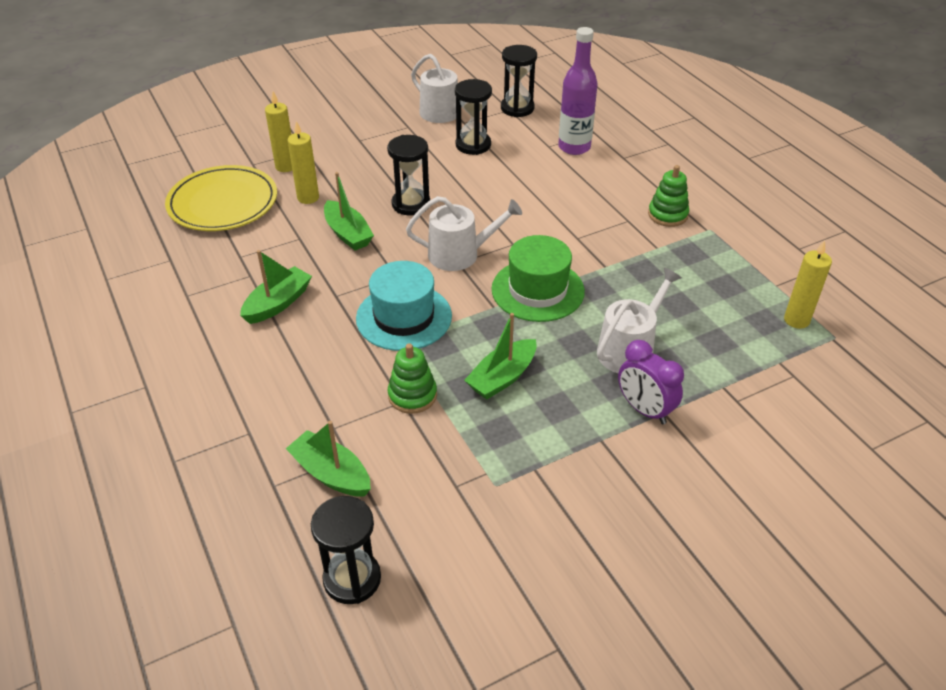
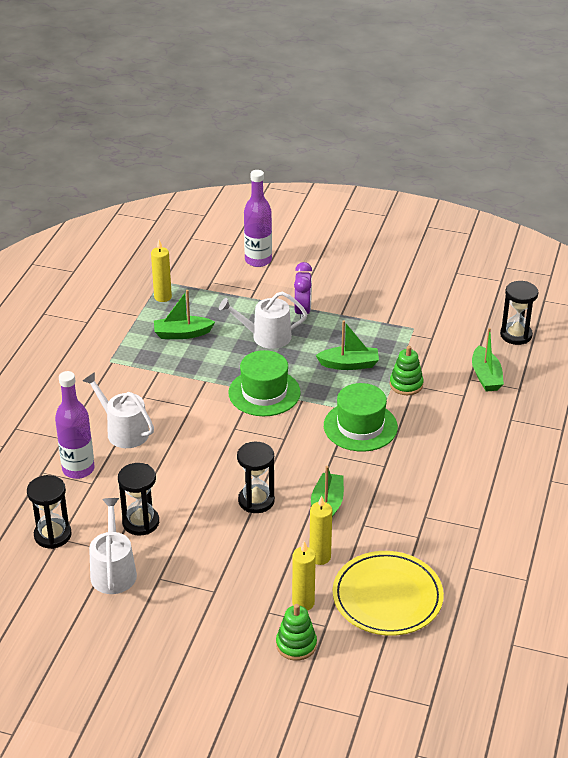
camera: 135 degrees left, 5 degrees down
(278, 303) = (426, 483): green boat -> green boat (182, 334)
(404, 317) = (360, 426): turquoise hat -> green hat
(460, 254) = (276, 443): white watering can -> white watering can (123, 431)
(667, 215) = (115, 384): green stacking toy -> green stacking toy (296, 645)
(807, 447) = (258, 260): none -> purple bottle

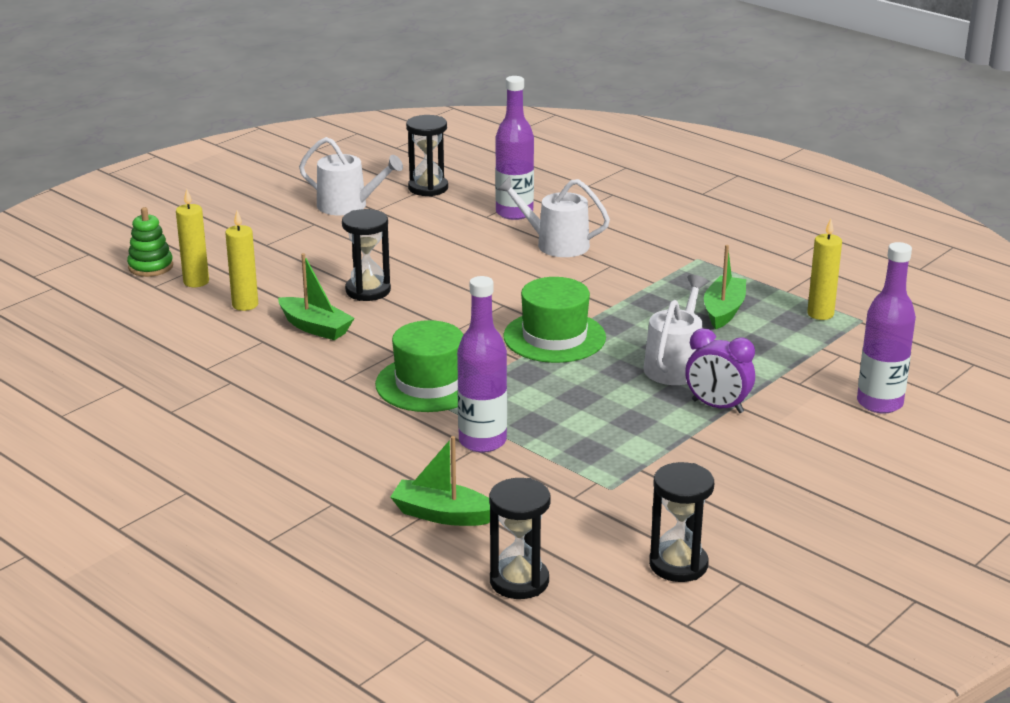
camera: 115 degrees right, 10 degrees down
(123, 431) = (556, 244): white watering can -> white watering can turned 135 degrees counterclockwise
(141, 522) = (401, 228): black hourglass -> black hourglass (678, 564)
(349, 364) = (564, 410): green boat -> none
(387, 597) = (146, 326): yellow plate -> none
(406, 384) = (482, 441): green stacking toy -> purple bottle

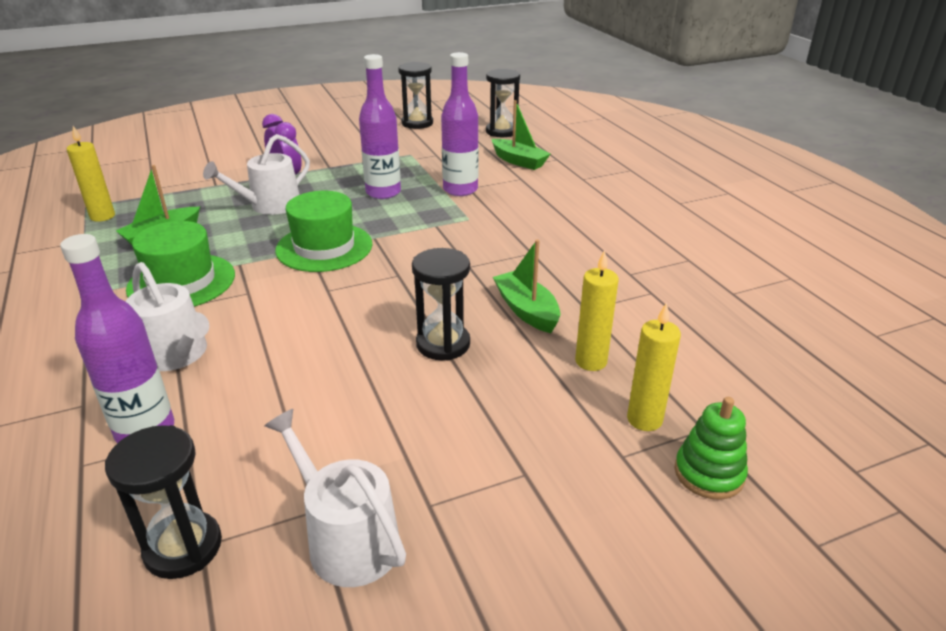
camera: 155 degrees left, 5 degrees up
(429, 384) = (463, 233): green hat -> green hat (181, 282)
(879, 403) = (191, 159): purple bottle -> purple bottle (383, 192)

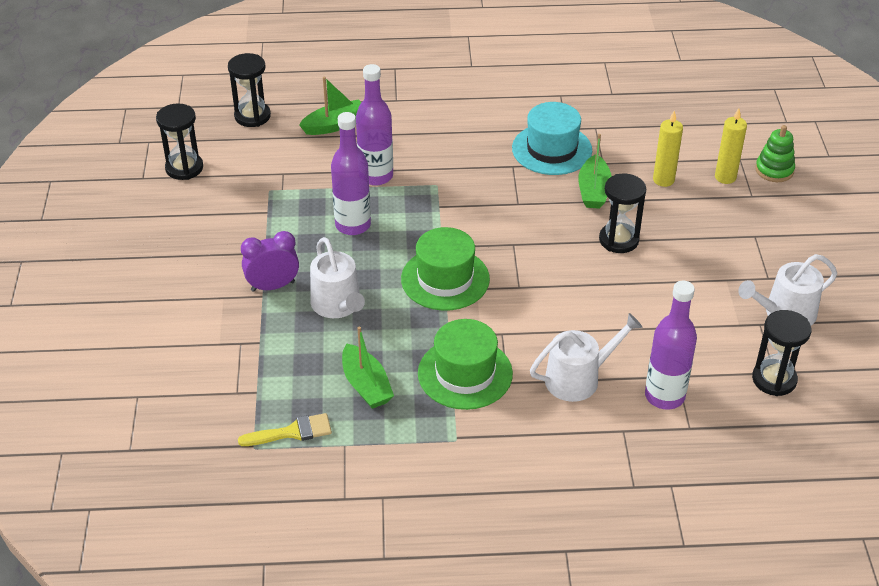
camera: 70 degrees left, 10 degrees up
(102, 216) = (292, 432): yellow candle -> yellow brush
(526, 310) = (593, 191): green boat -> green boat turned 75 degrees counterclockwise
(581, 270) = (552, 149): none -> turquoise hat

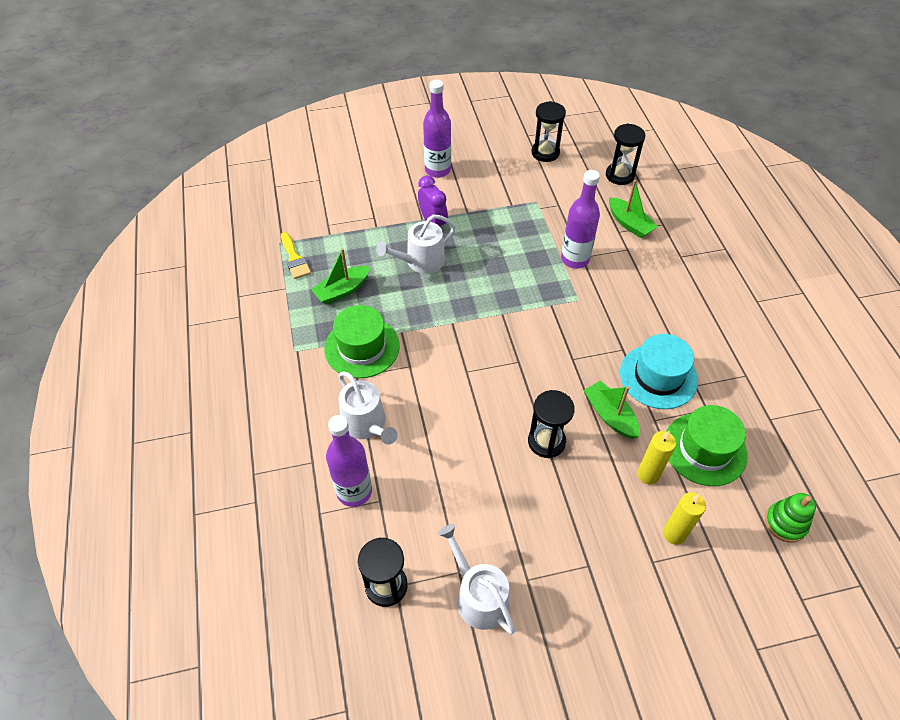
camera: 80 degrees right, 10 degrees up
(353, 225) = (511, 255): purple bottle -> purple bottle (437, 170)
(445, 279) = (464, 321): green hat -> green hat (704, 449)
(593, 191) = (610, 415): green boat -> green boat turned 60 degrees clockwise
(774, 170) = (705, 585): green stacking toy -> green stacking toy (785, 523)

